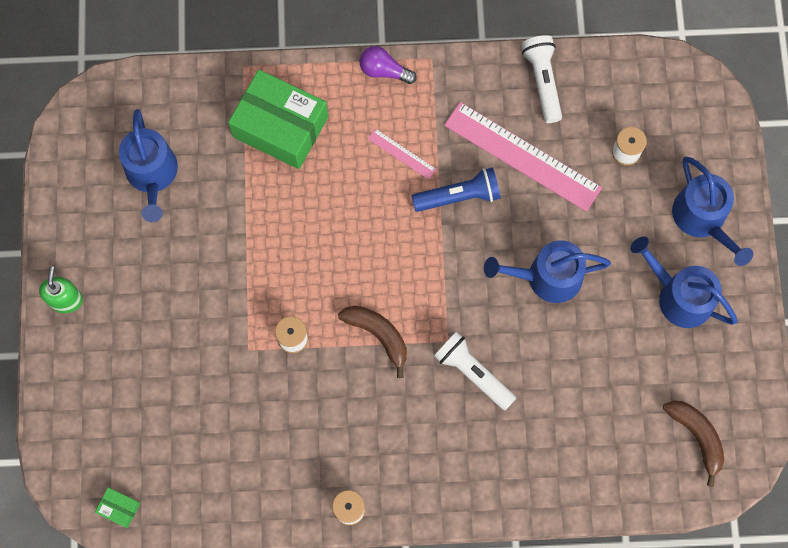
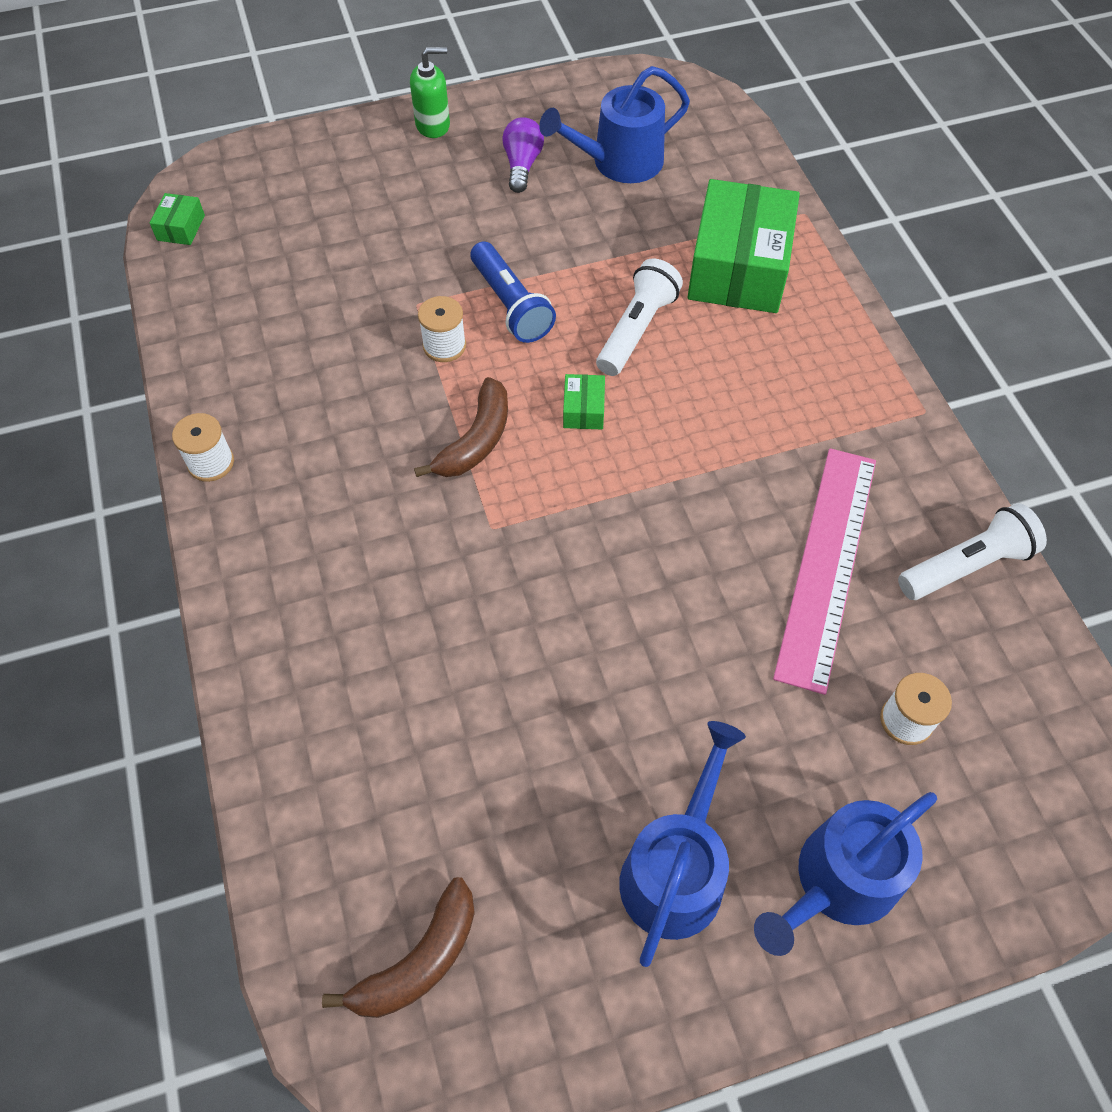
camera: 75 degrees right, 15 degrees down
(372, 262) = (583, 409): none -> green box
(384, 71) = (876, 360): purple light bulb -> purple light bulb (522, 165)
(401, 154) = (760, 408): pink ruler -> none
(459, 196) = (725, 493): blue flashlight -> blue flashlight (511, 305)
(473, 373) = (449, 573): white flashlight -> white flashlight (636, 330)
(547, 277) = (638, 645): blue watering can -> none

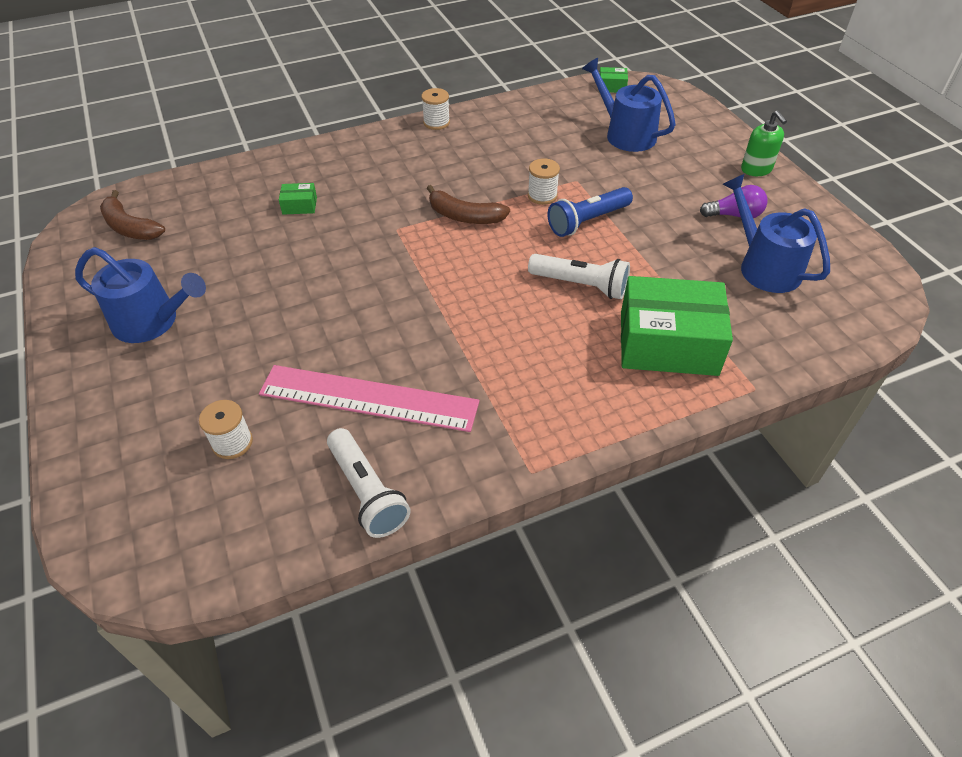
camera: 85 degrees right, 10 degrees down
(583, 409) = (498, 262): green box -> green box (299, 205)
(838, 882) = (123, 400): blue watering can -> blue watering can (625, 134)

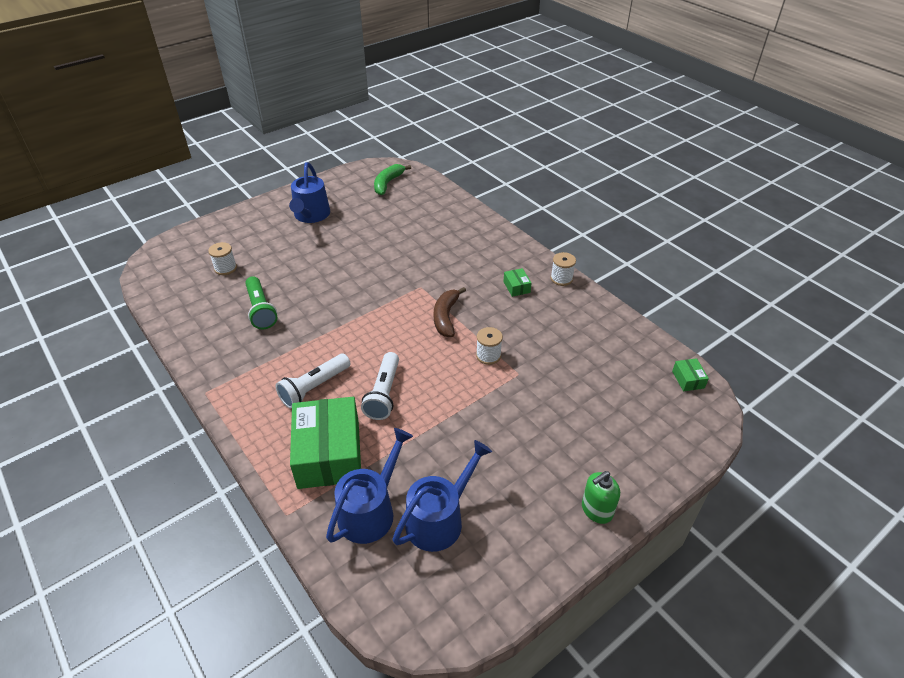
camera: 75 degrees right, 5 degrees down
(130, 227) = (388, 183): brown banana -> green banana
(299, 205) = (430, 239): green box -> green box (516, 287)
(367, 492) = (192, 325): white flashlight -> white flashlight (314, 387)
(368, 398) = (261, 310): pink ruler -> green flashlight
(587, 221) = (464, 388): blue flashlight -> none
(625, 134) = (607, 399): blue watering can -> blue watering can (370, 511)
(734, 215) = (510, 493): purple light bulb -> none

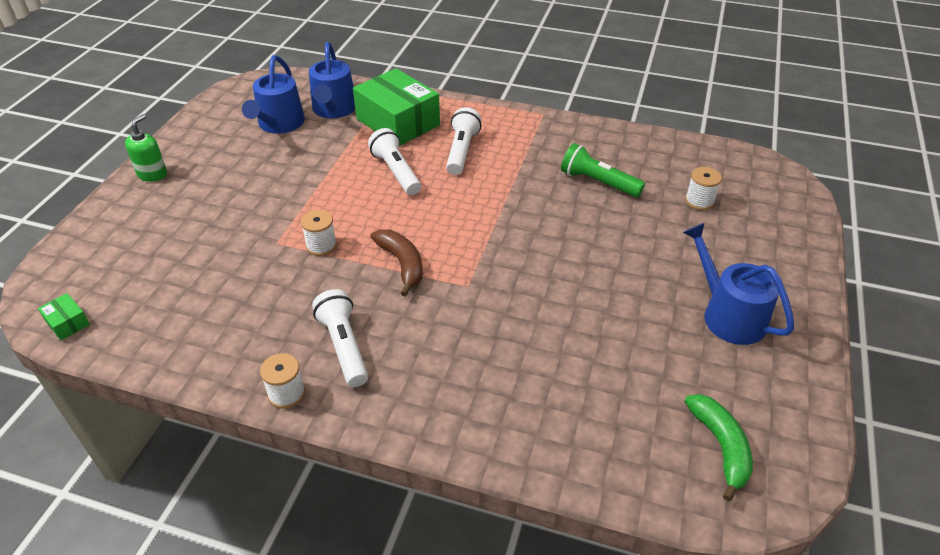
camera: 145 degrees right, 0 degrees up
(516, 287) = (344, 346): green box -> white flashlight

